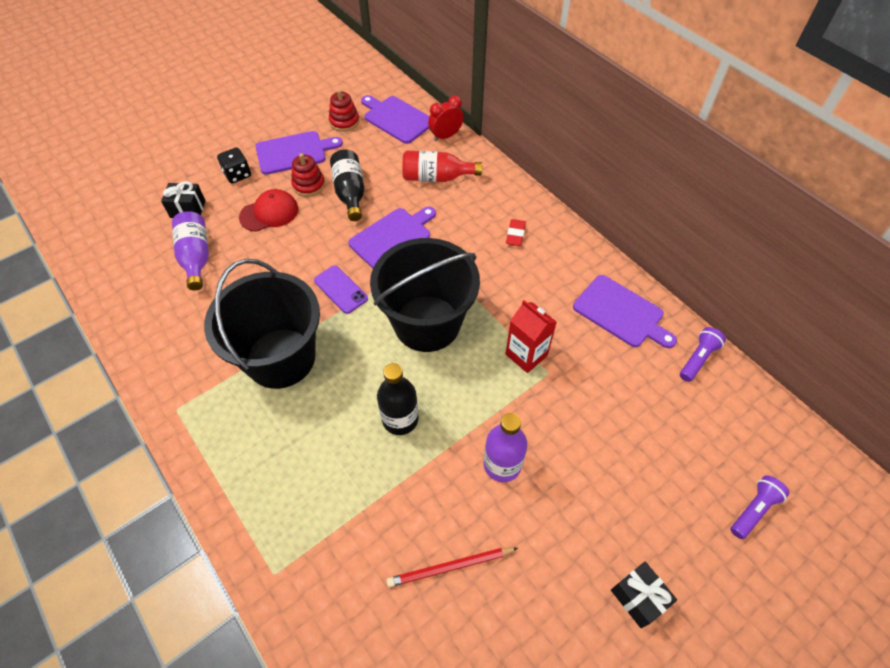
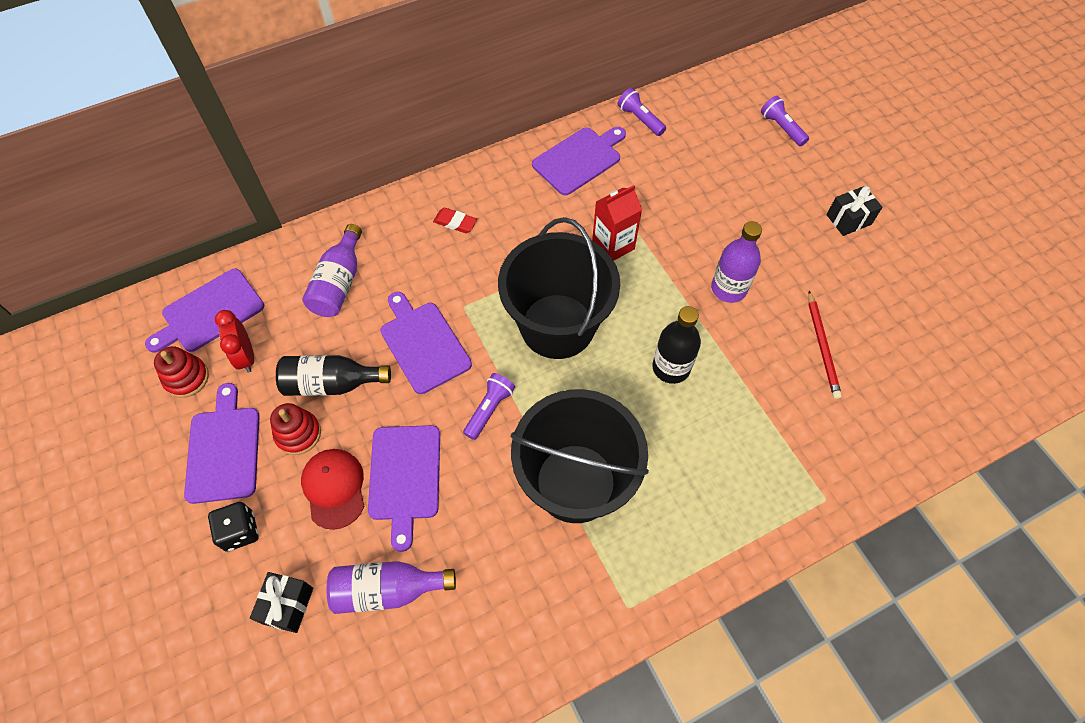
camera: 80 degrees left, 5 degrees up
(280, 249) = (405, 477): none -> purple cutting board
(340, 289) = (489, 409): purple phone -> purple flashlight
(436, 177) = (339, 283): red bottle -> purple bottle
(445, 136) = (268, 262): red clock -> red clock (246, 356)

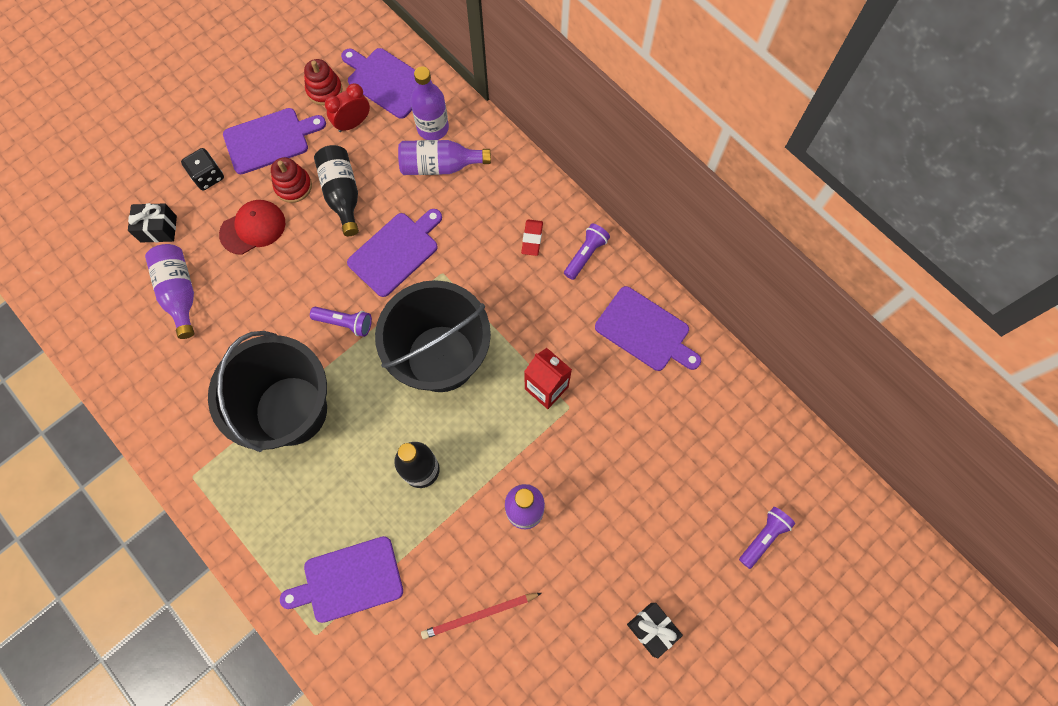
camera: 75 degrees right, 10 degrees up
(290, 281) = (433, 128): none -> purple bottle
(405, 477) = (272, 276): purple cutting board -> purple cutting board (349, 580)
(640, 119) = (722, 379): purple flashlight -> purple flashlight (585, 255)

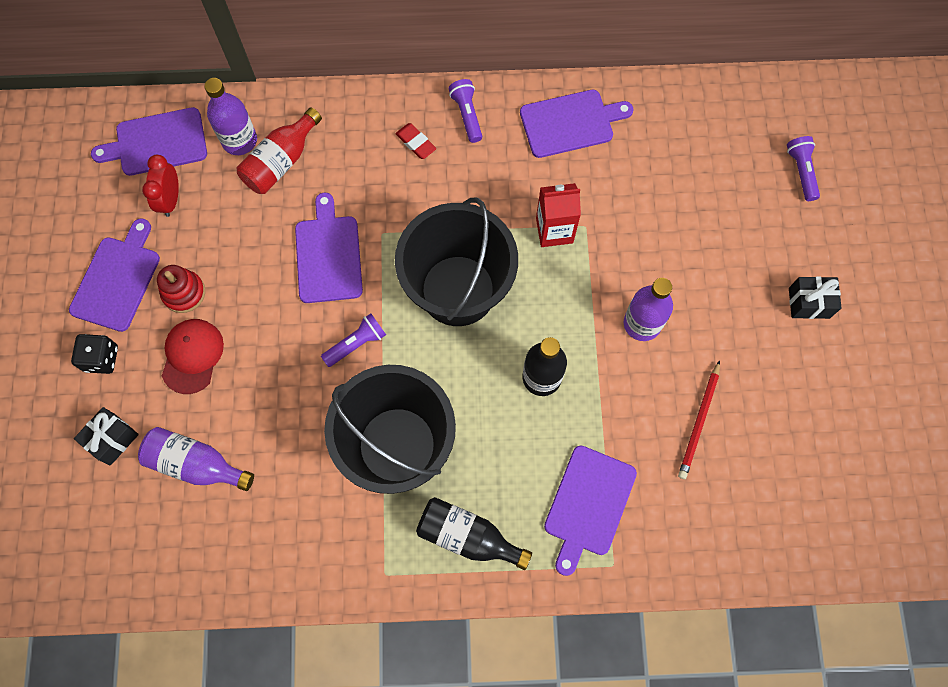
camera: 50 degrees left, 0 degrees up
(324, 90) = (113, 199): red stacking toy -> none
(342, 194) = (232, 258): black bottle -> black bottle (467, 536)
(440, 166) = (281, 162): purple bottle -> red bottle

